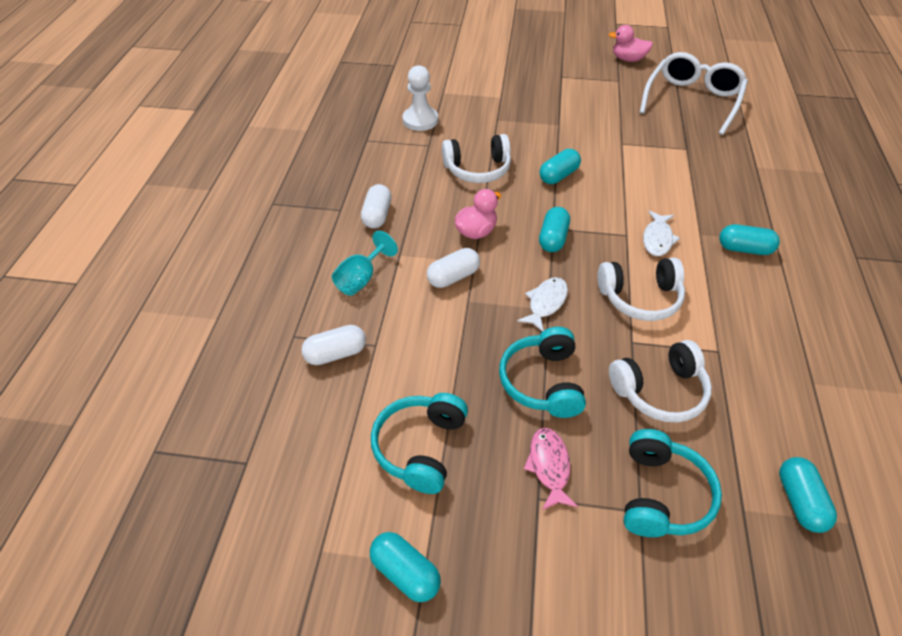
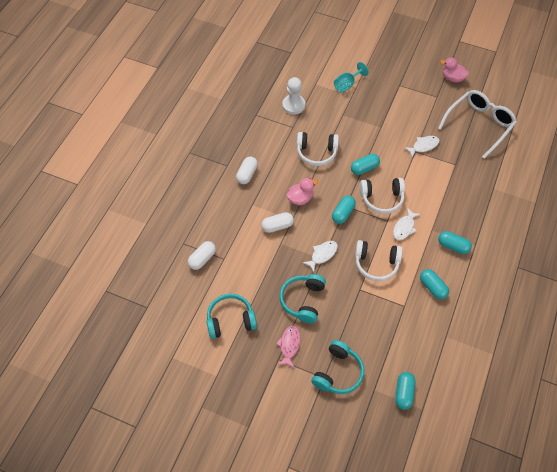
camera: 15 degrees right, 10 degrees up
(335, 353) = (202, 259): white capsule -> white capsule turned 45 degrees counterclockwise
(361, 279) = (227, 216): turquoise goblet -> turquoise goblet (347, 85)
(405, 572) = (207, 377): turquoise capsule -> turquoise capsule (432, 287)
(420, 447) = (230, 320): turquoise headphones -> turquoise headphones turned 45 degrees clockwise
(630, 135) = (423, 146): none -> white fish
(660, 391) = (361, 320): white headphones -> white headphones (382, 199)

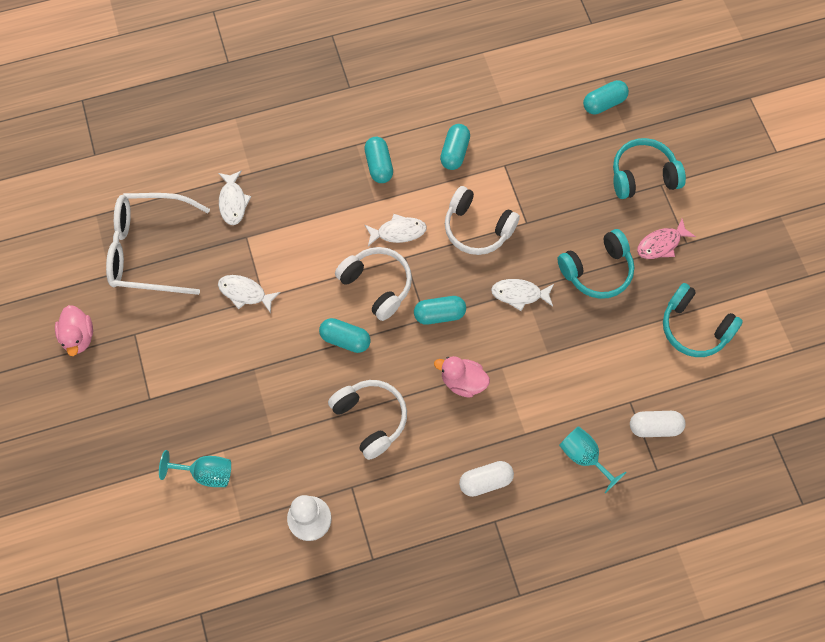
camera: 130 degrees left, 10 degrees up
(219, 219) = (584, 456): none -> turquoise goblet
(277, 226) = (528, 376): white capsule -> none
(376, 264) = (477, 228): white headphones -> white headphones turned 150 degrees clockwise
(481, 171) = (233, 202): none -> white fish

